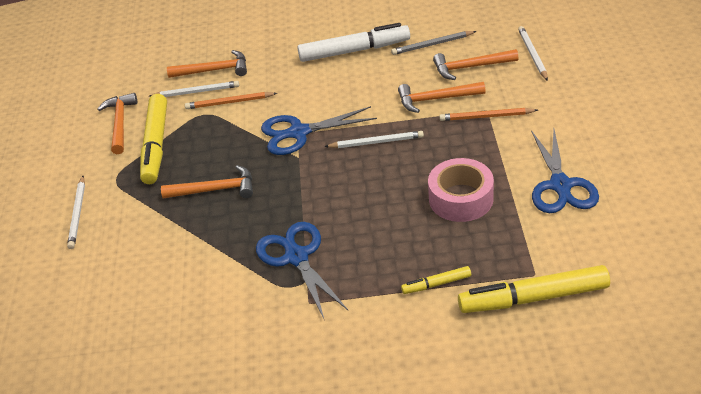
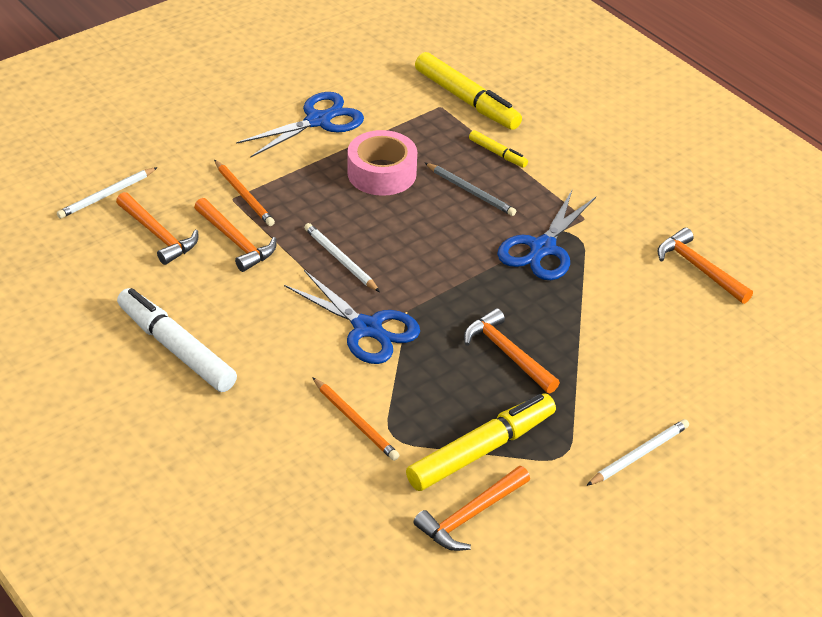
camera: 130 degrees left, 0 degrees up
(196, 92) = (356, 469): white pencil -> none
(214, 70) = (299, 475): orange hammer -> orange hammer (699, 268)
(432, 45) = (126, 282): grey pencil -> grey pencil (471, 191)

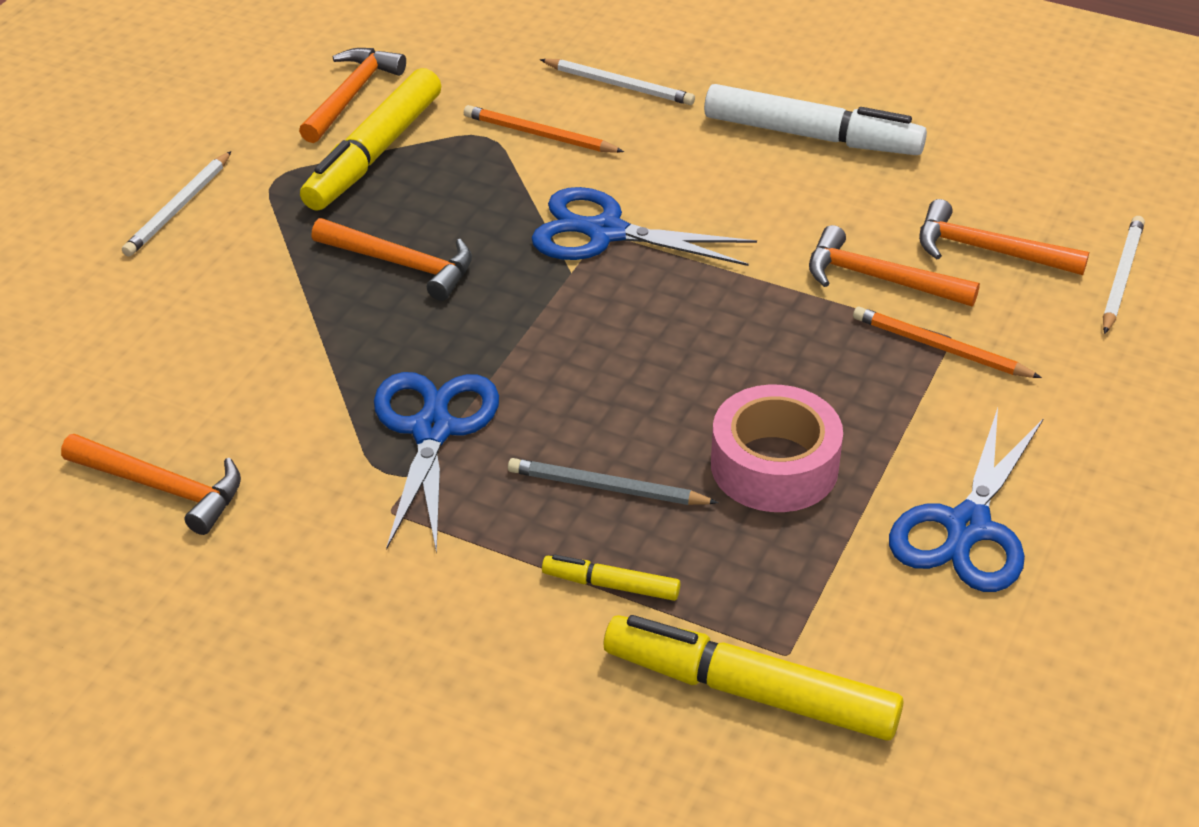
camera: 155 degrees right, 0 degrees up
(340, 260) = (716, 305): white pencil -> white pencil (619, 85)

